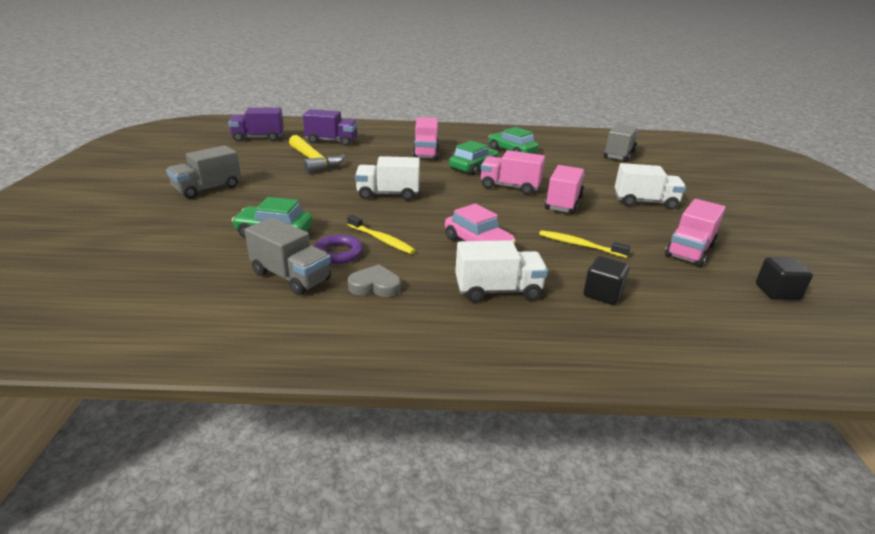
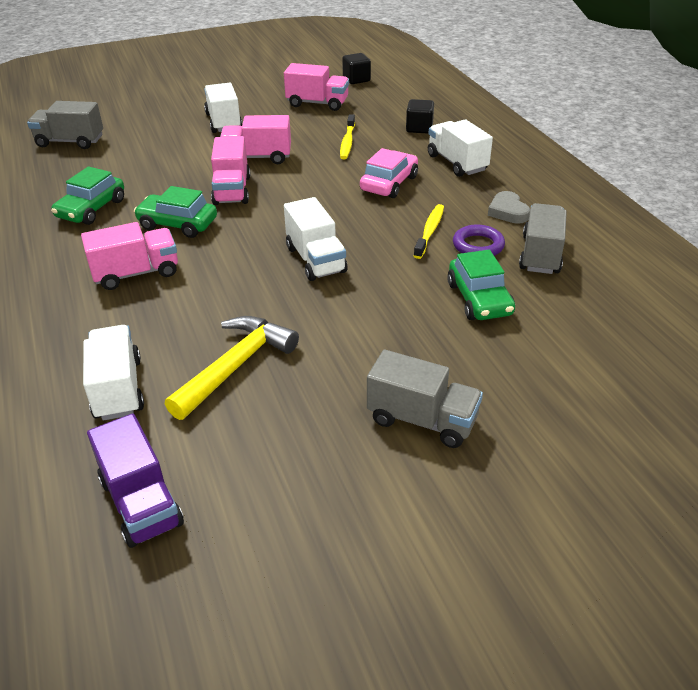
camera: 110 degrees left, 10 degrees up
(332, 141) = (118, 389): purple truck -> white truck

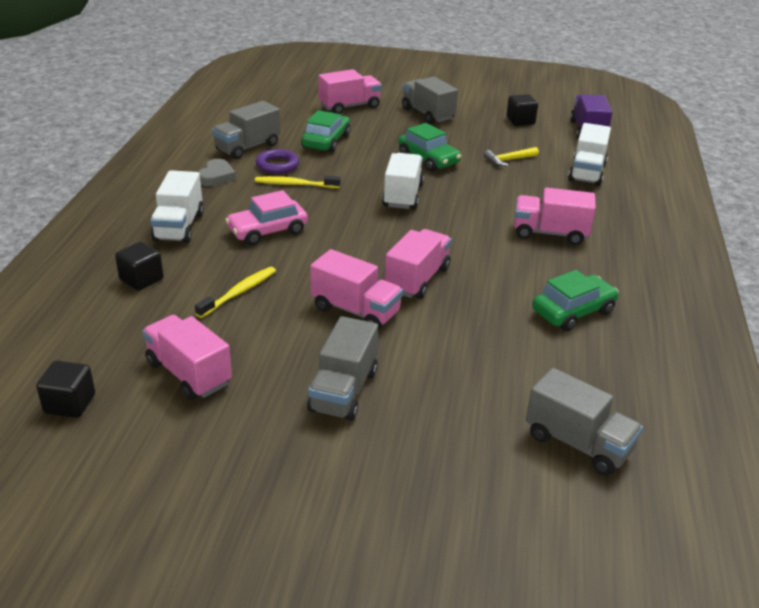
camera: 150 degrees left, 5 degrees down
(178, 224) = (493, 263): green car -> green car (428, 159)
(223, 122) = (343, 391): white truck -> grey truck
(236, 366) = (508, 160): yellow hammer -> yellow hammer, size x0.55
(269, 476) = (520, 121): none -> black cube
(429, 231) = (295, 184): yellow toothbrush -> yellow toothbrush turned 45 degrees clockwise
(541, 381) = (349, 106): none -> pink truck

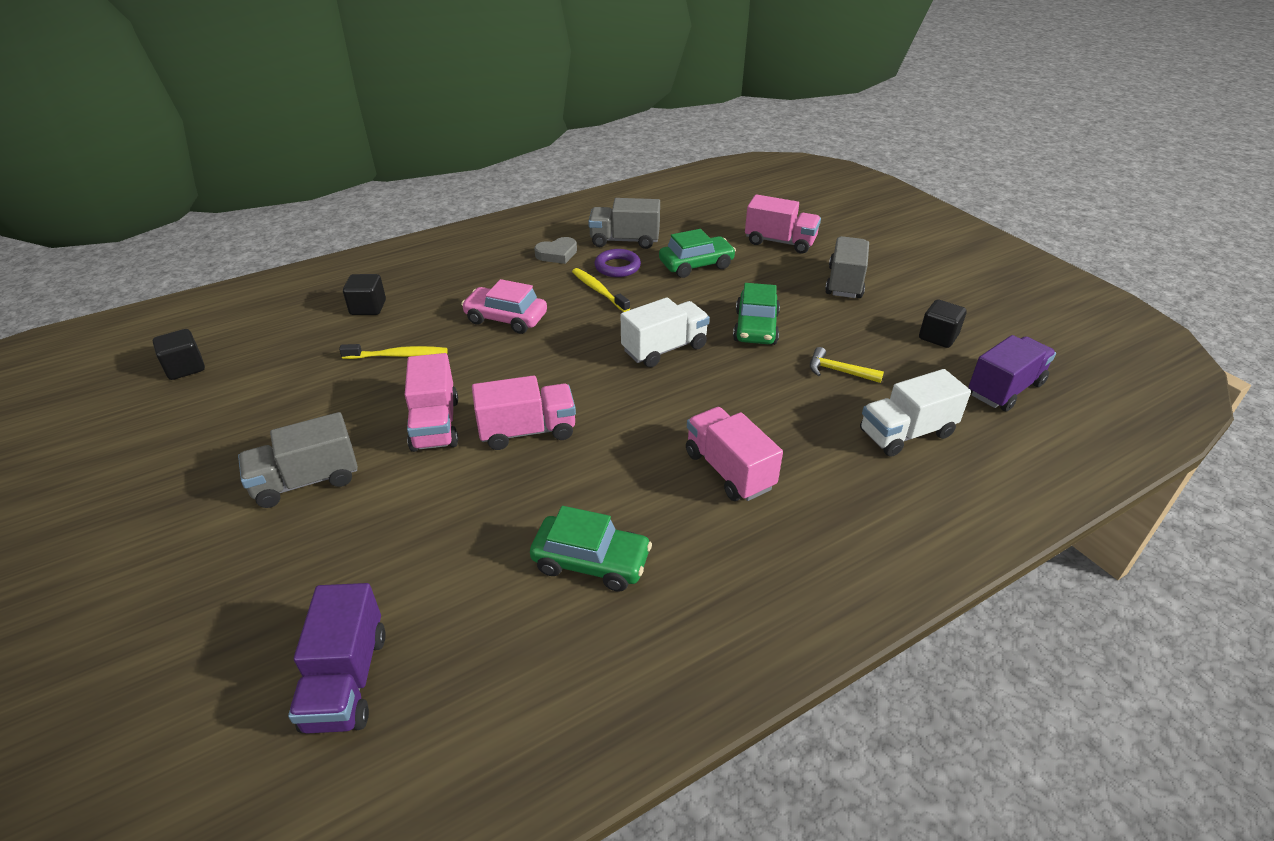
camera: 50 degrees right, 5 degrees up
(179, 227) = (460, 281): white truck -> none
(189, 373) = (264, 394): pink truck -> none
(578, 443) = (346, 680): grey truck -> purple truck

